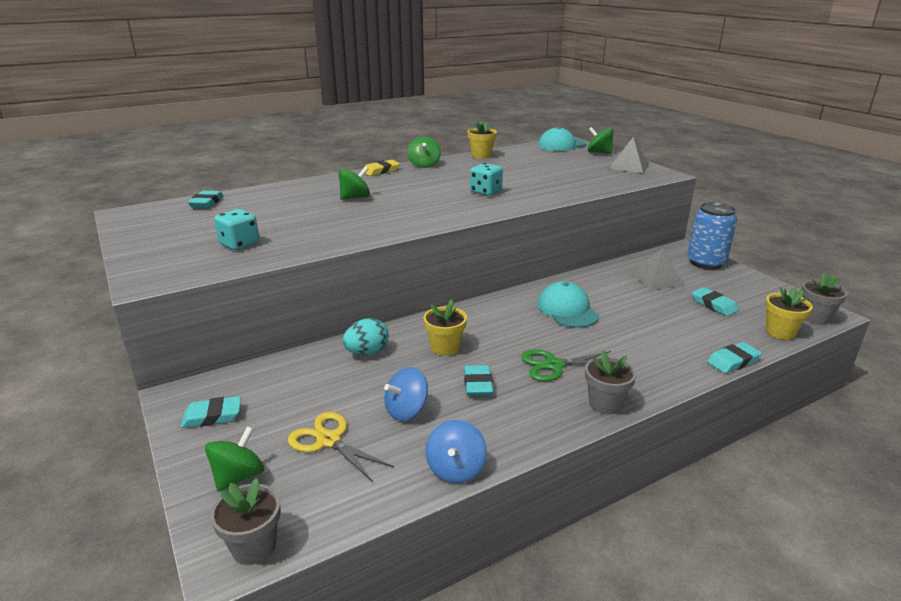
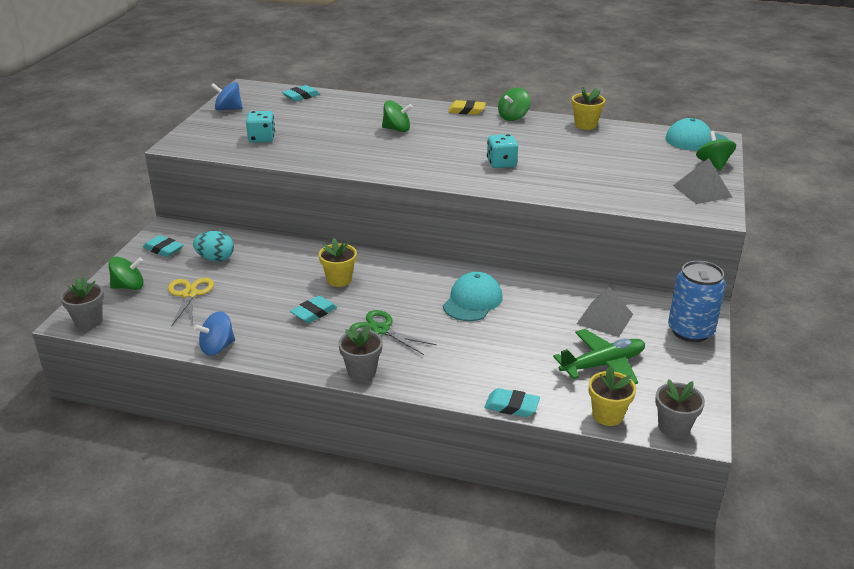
camera: 45 degrees right, 5 degrees up
(367, 352) = (291, 257): turquoise egg -> turquoise egg (215, 259)
(406, 410) = (250, 303): blue spinning top -> blue spinning top (228, 109)
(713, 305) = (603, 364): turquoise eraser -> green plane

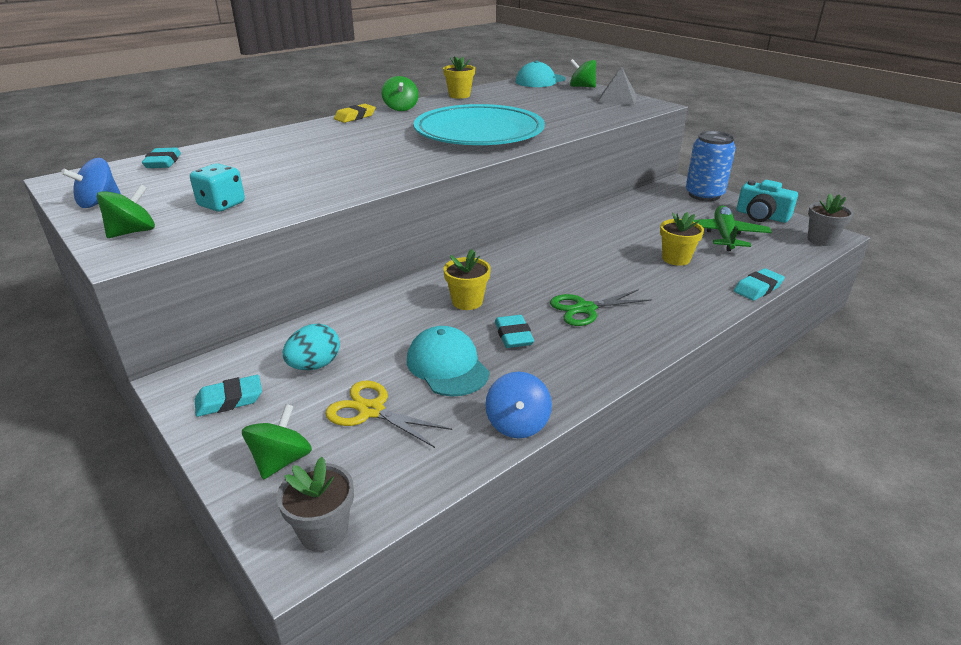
camera: 55 degrees left, 0 degrees up
(361, 371) = (648, 342): grey flower pot -> none
(397, 129) = (337, 146): green spinning top -> green spinning top (133, 232)
(472, 301) = (582, 252): turquoise cap -> turquoise cap (447, 366)
(501, 163) = (479, 132): turquoise dice -> turquoise plate
(604, 319) = (661, 214): grey pyramid -> none
(607, 415) = (793, 256): yellow flower pot -> yellow flower pot (676, 259)
(685, 378) = (761, 216): none -> turquoise camera

